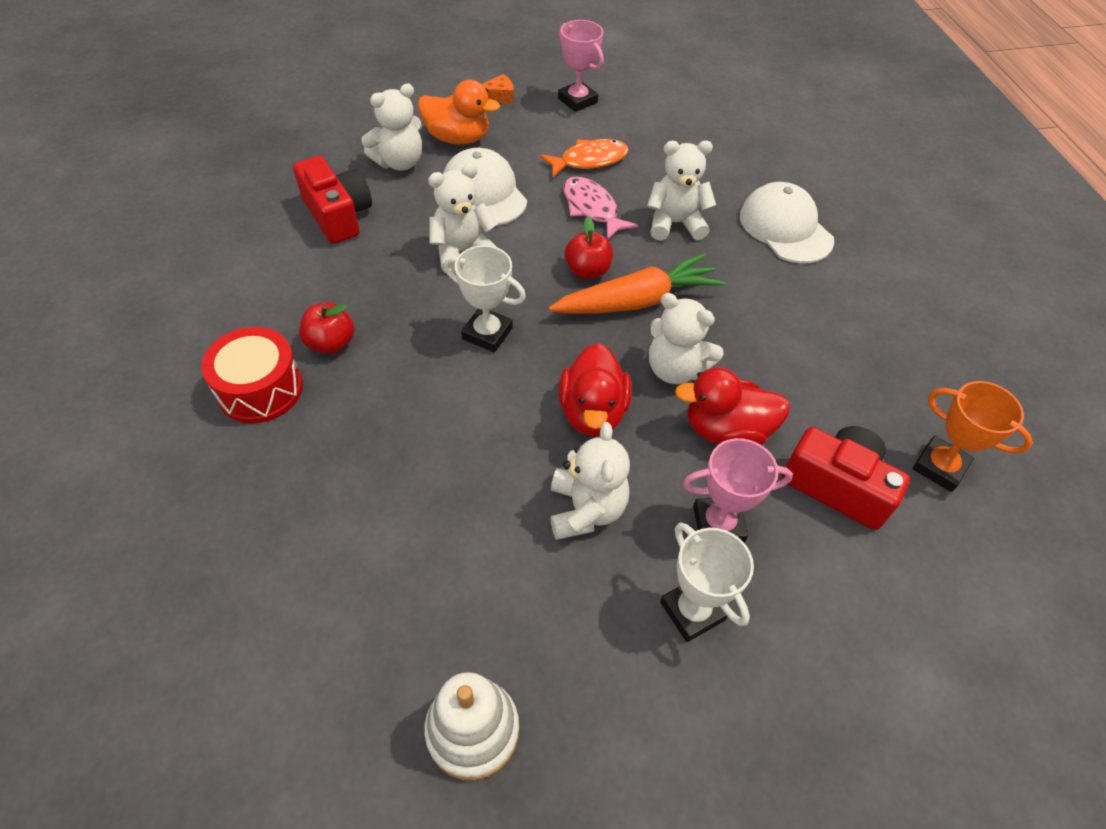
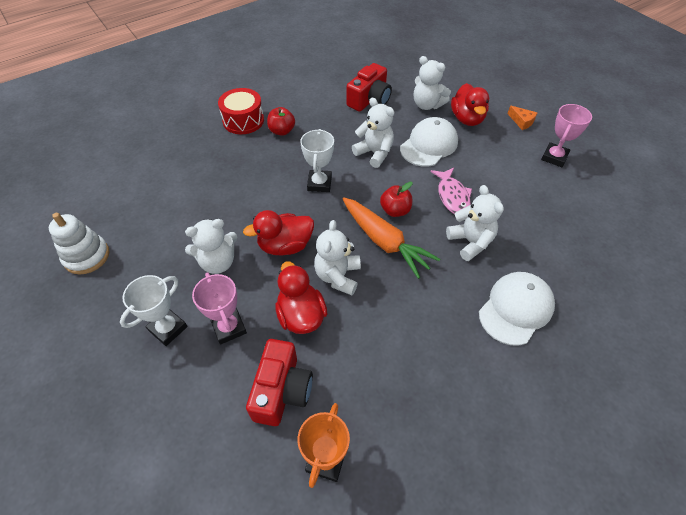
camera: 70 degrees right, 0 degrees up
(458, 138) = (467, 119): orange duck -> red duck
(589, 160) = (497, 181): orange fish -> none
(592, 208) = (452, 196): pink fish -> pink fish turned 135 degrees clockwise

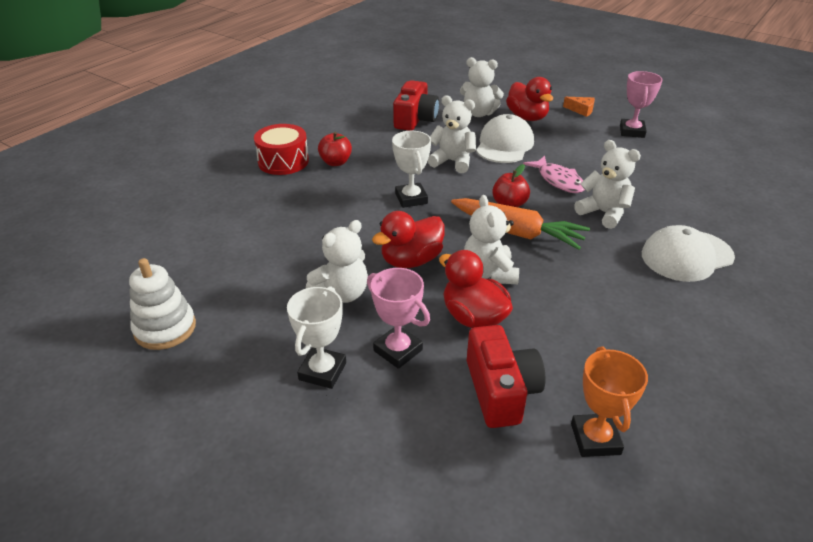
camera: 20 degrees left, 15 degrees down
(516, 309) = (686, 256): white cap -> white cap turned 135 degrees counterclockwise

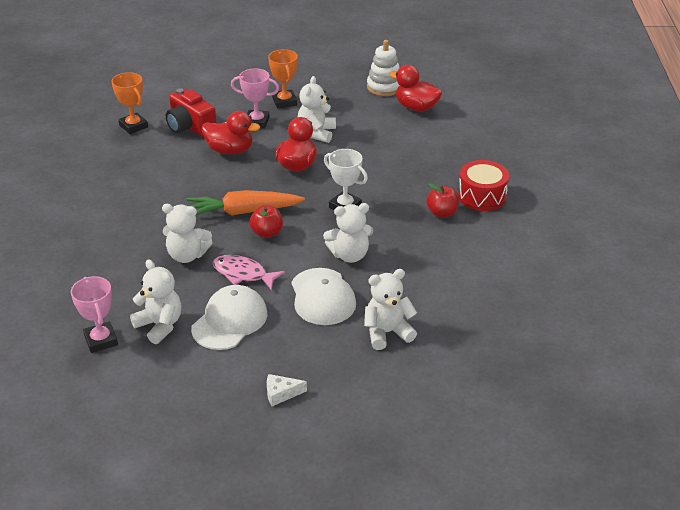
camera: 145 degrees right, 0 degrees up
(322, 371) = (284, 102): white trophy -> orange trophy
(415, 119) = (439, 293): red camera -> none
(489, 273) = (240, 177): white teddy bear -> white teddy bear (160, 325)
(527, 117) = (332, 350): red duck -> red duck (416, 107)
(581, 110) = (281, 394): orange cheese -> white cheese
(632, 131) = (205, 379): pink trophy -> pink trophy (101, 340)
(686, 256) = (109, 243): white cap -> white cap (229, 321)

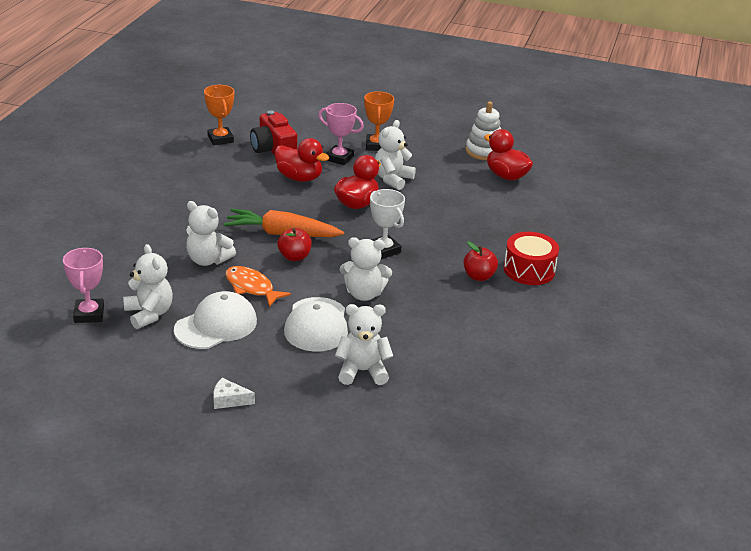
camera: 15 degrees right, 5 degrees down
(243, 274) = (251, 287): pink fish -> orange fish

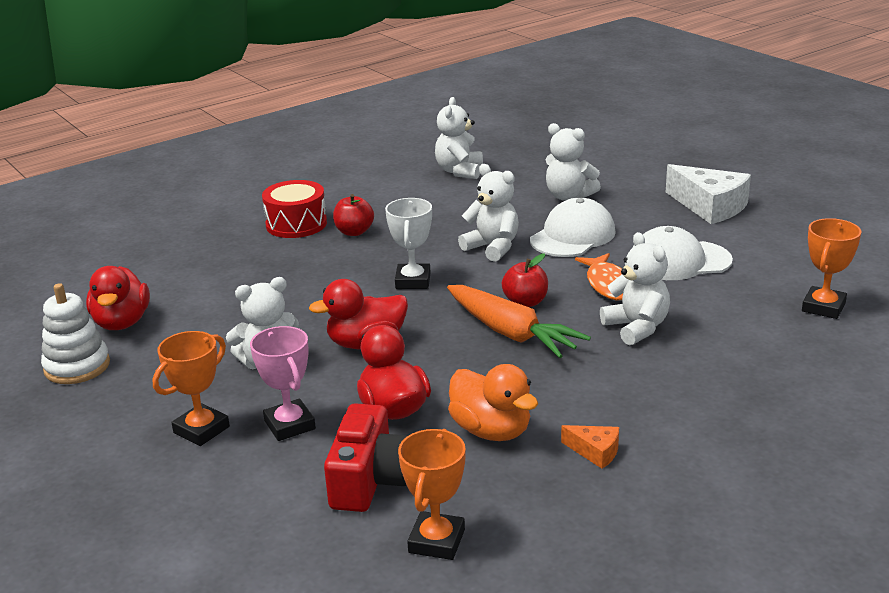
camera: 140 degrees left, 5 degrees down
(89, 314) = (823, 307): pink trophy -> orange trophy
(149, 314) = (749, 289): white teddy bear -> white teddy bear (459, 171)
(180, 187) = (595, 452): none -> orange cheese
(229, 400) = (710, 206): white cheese -> white cheese, size x2.07
(239, 182) = (491, 431): none -> orange duck

